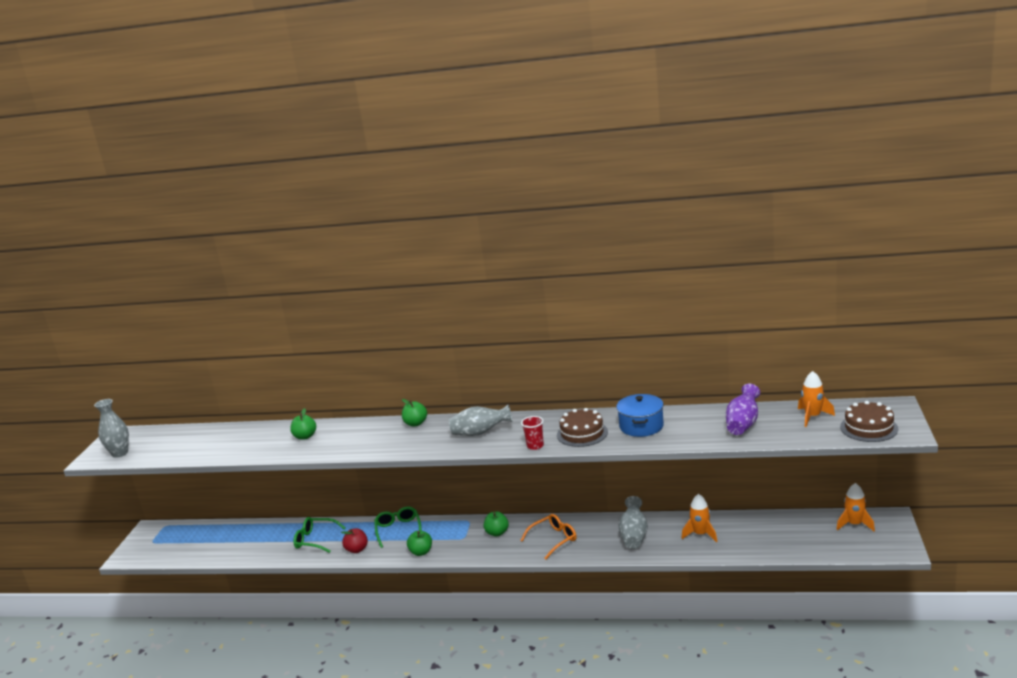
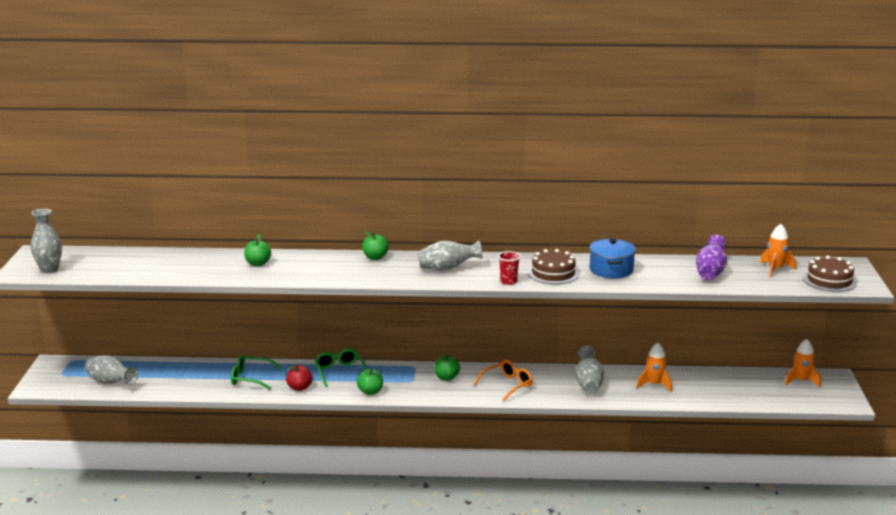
camera: 10 degrees left, 0 degrees up
(191, 549) = (110, 383): none -> grey vase

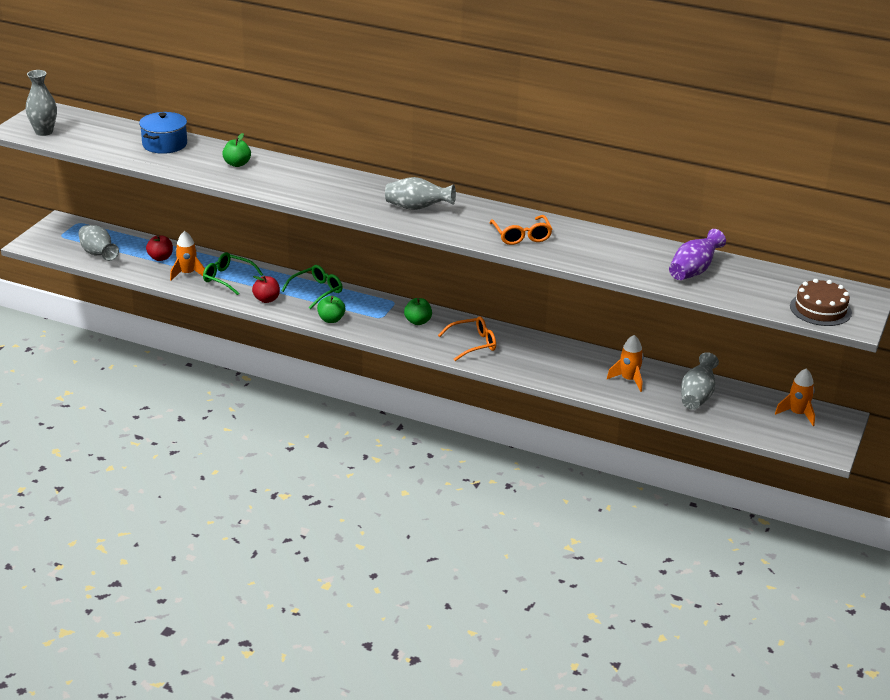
camera: 20 degrees right, 10 degrees up
(174, 374) = (160, 258): none -> red apple
(339, 372) = (317, 291): green glasses -> green glasses turned 45 degrees clockwise
(375, 257) = (356, 180): green apple -> none
(508, 281) = (466, 236): red cup -> none
(553, 273) = (521, 236): brown cake -> orange glasses
(588, 384) = (558, 362): grey vase -> grey vase (697, 396)
(611, 270) = (587, 245): blue pot -> blue pot (164, 144)
(775, 269) = (771, 283): orange rocket -> orange rocket (187, 274)

